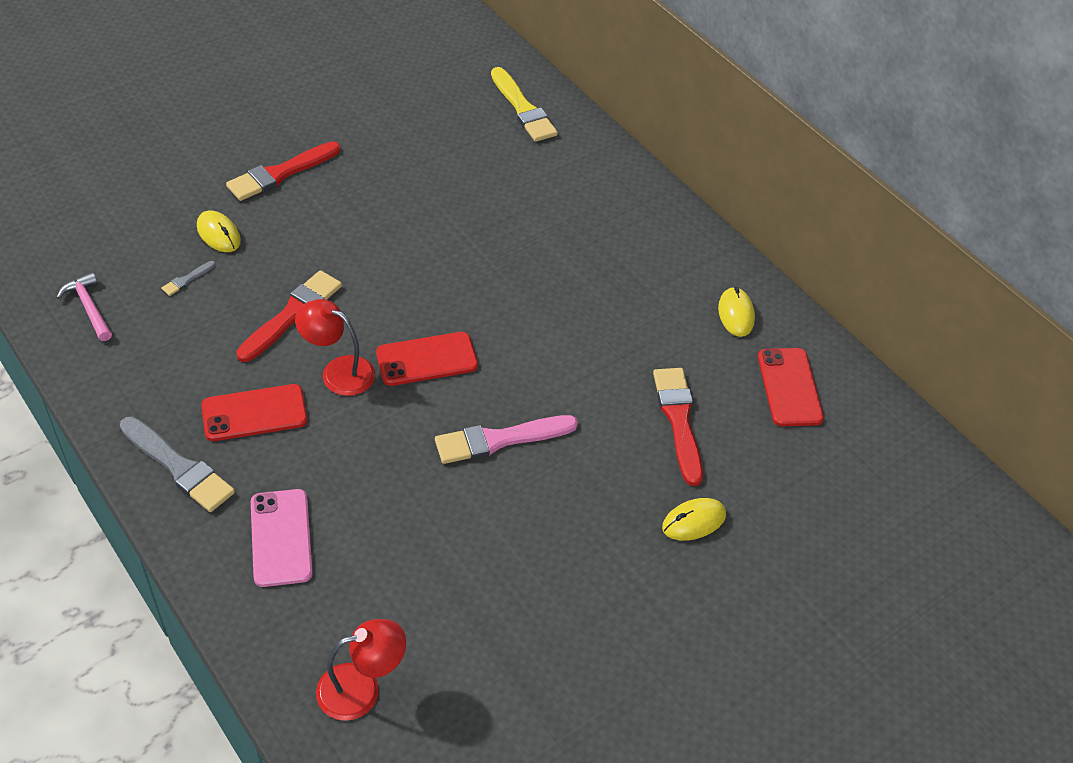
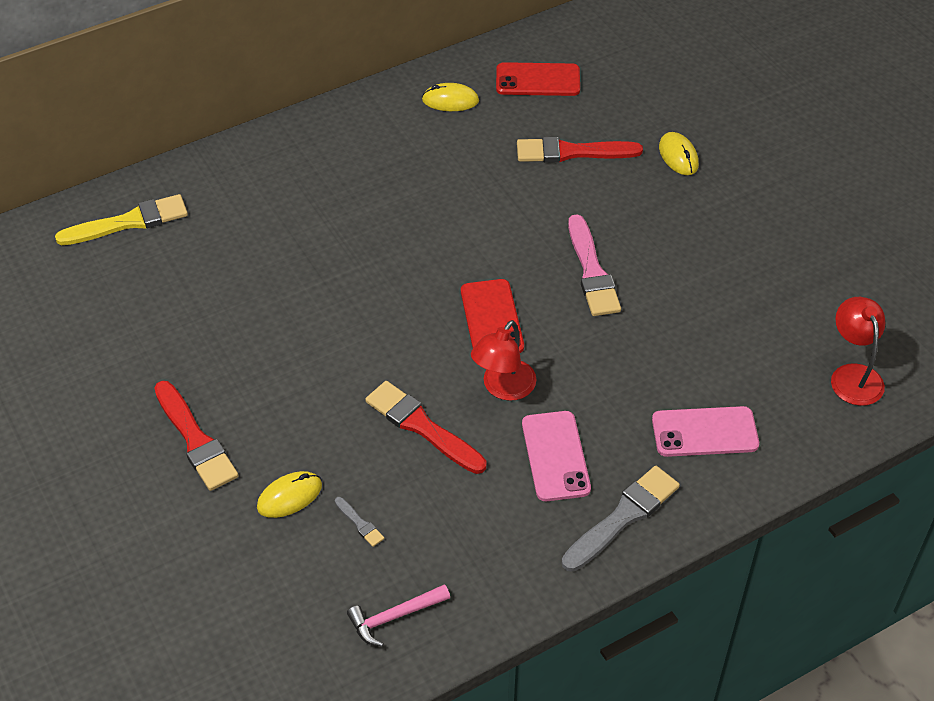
camera: 80 degrees left, 0 degrees up
(254, 413) = (555, 456): red phone -> pink phone

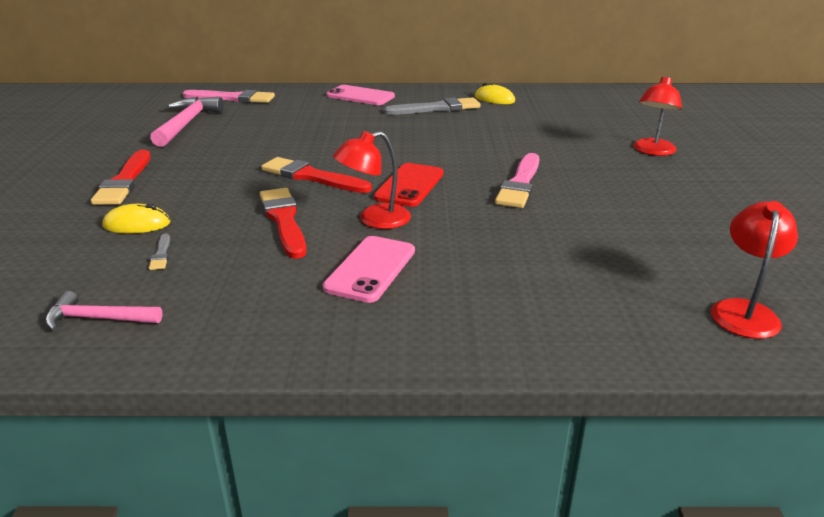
camera: 30 degrees right, 20 degrees down
(129, 222) = (233, 98): yellow brush -> pink brush
(136, 304) = (186, 124): none -> pink hammer
(538, 80) = (567, 103): red phone -> none
(572, 152) = (562, 133): red brush -> red brush (311, 177)
(623, 517) = (387, 329): grey brush -> grey brush (437, 108)
(678, 156) = (652, 151): yellow mouse -> red lamp
(705, 432) = (534, 299): pink phone -> pink phone (360, 96)

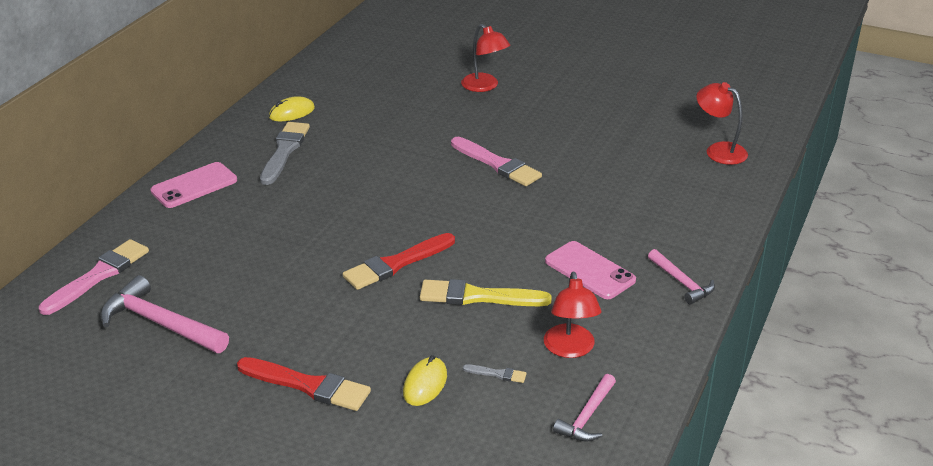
camera: 65 degrees left, 5 degrees up
(283, 220) = (478, 296): red brush -> yellow brush
(374, 220) = (510, 250): red lamp -> red lamp (570, 349)
(393, 336) = (681, 282): none -> pink hammer
(409, 185) = (458, 216): red phone -> none

